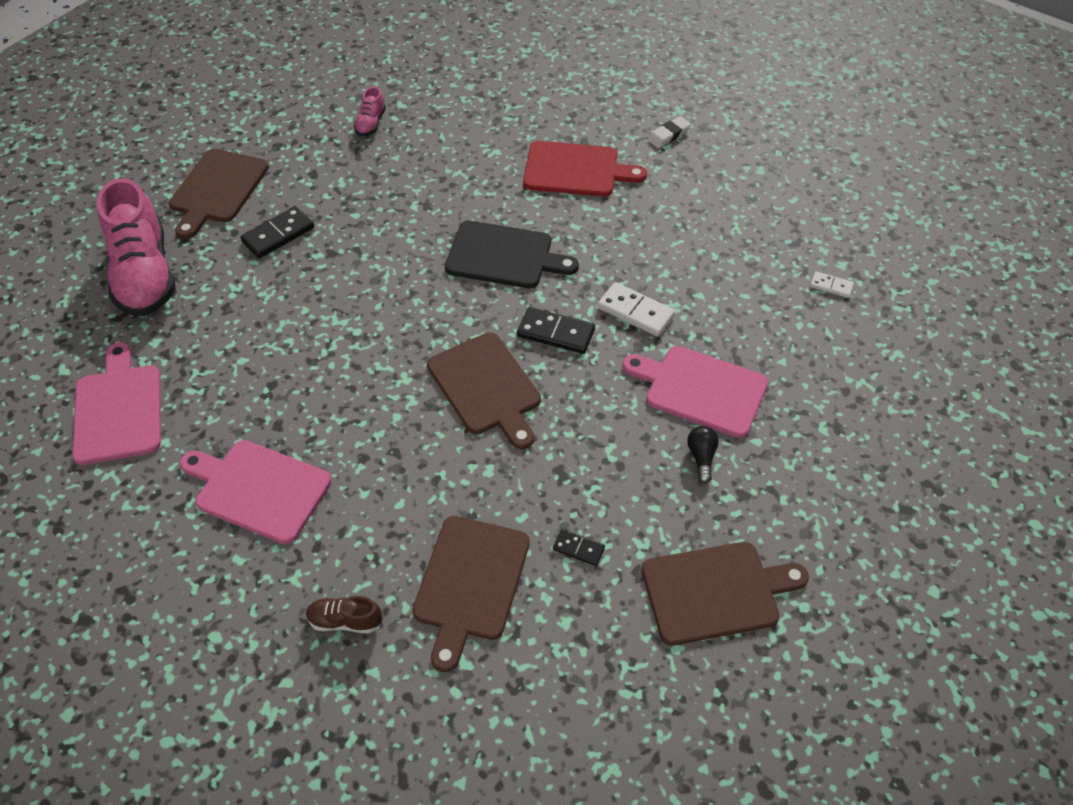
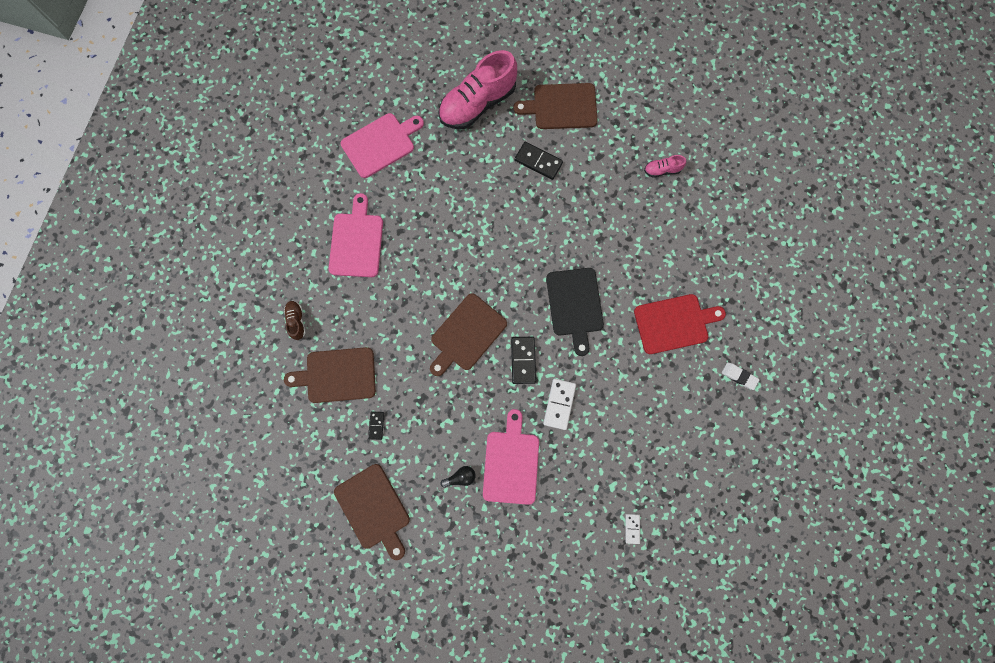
camera: 70 degrees right, 25 degrees up
(576, 170) = (674, 323): red cutting board -> red cutting board turned 90 degrees counterclockwise

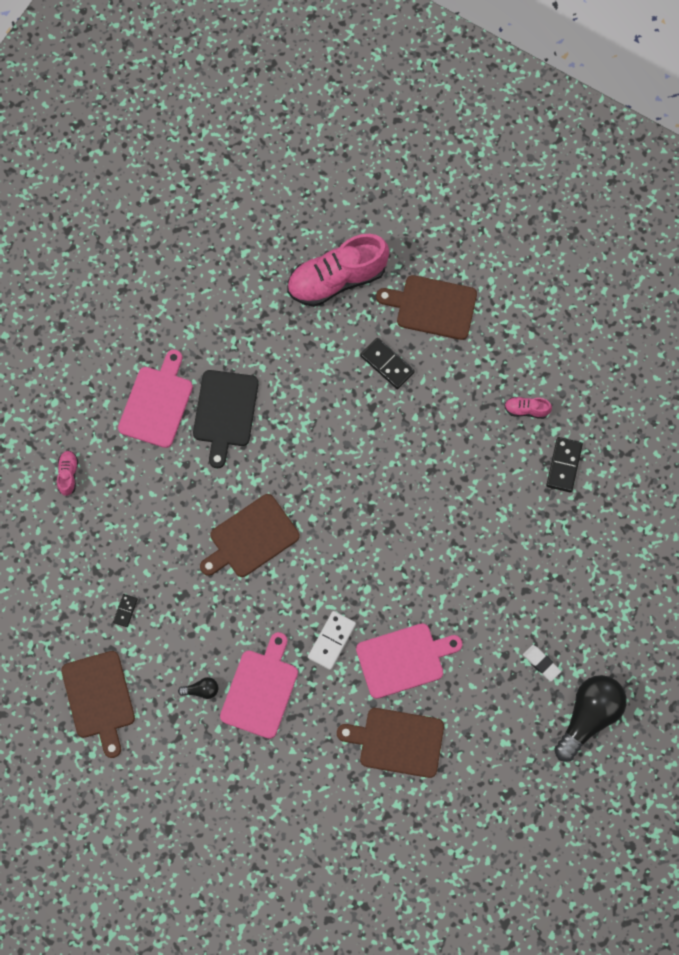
camera: 15 degrees right, 5 degrees down
(296, 321) = (68, 475): brown shoe -> pink shoe
(337, 375) = (97, 545): brown cutting board -> brown cutting board (397, 742)
(380, 144) = (213, 298): pink cutting board -> pink cutting board (404, 659)
(523, 360) = (305, 583): black domino -> black domino (564, 465)
(575, 305) = (381, 537): black cutting board -> black cutting board (225, 412)
(632, 528) = (372, 794): white domino -> none
(674, 323) = (486, 586): red cutting board -> none
(792, 411) = (589, 717): none -> black light bulb

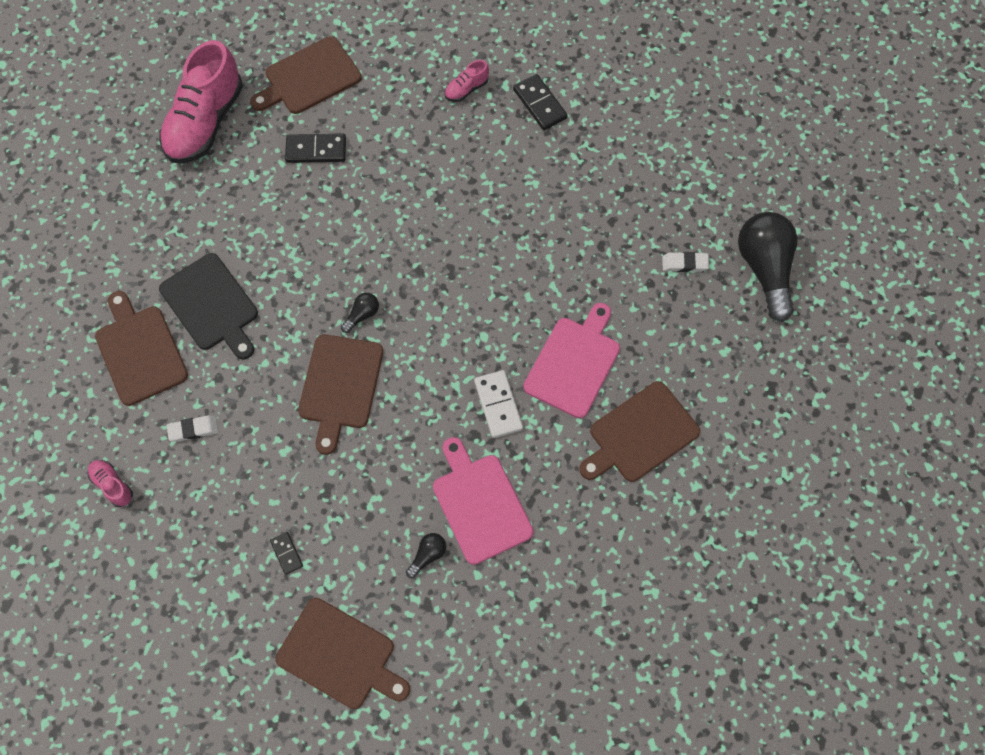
camera: 45 degrees left, 5 degrees down
(142, 484) = (193, 429): none -> white eraser
(157, 403) = (140, 351): pink cutting board -> brown cutting board
(307, 504) = (362, 315): none -> black light bulb

